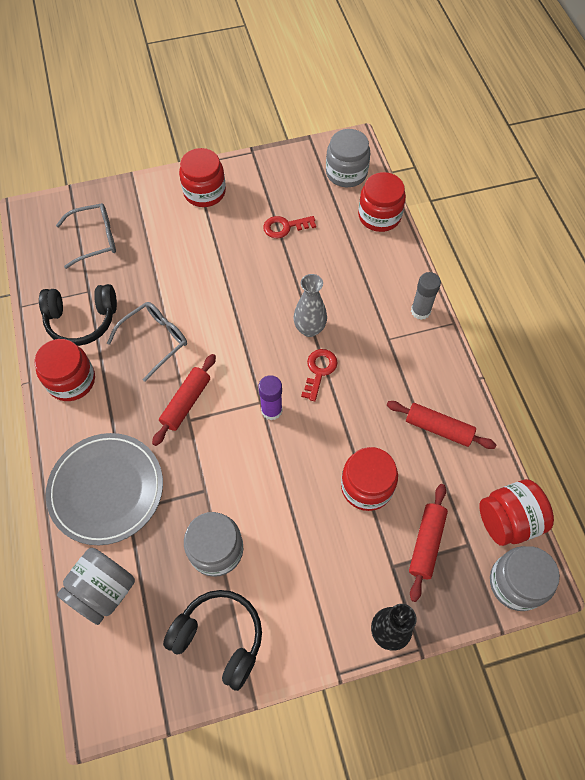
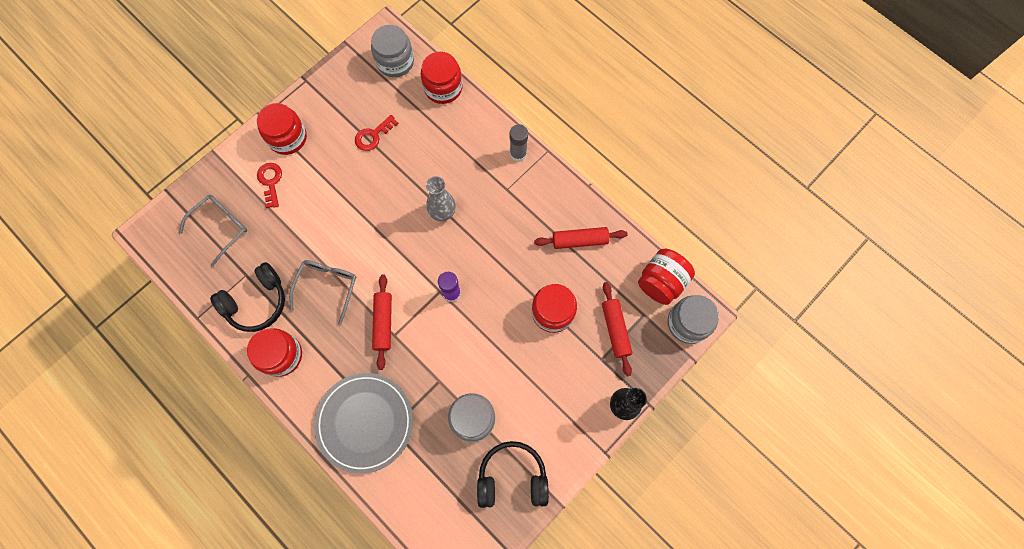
camera: 30 degrees left, 10 degrees up
(103, 590) = (410, 495): grey jar -> none
(319, 371) = (469, 243): red key -> red key (270, 182)

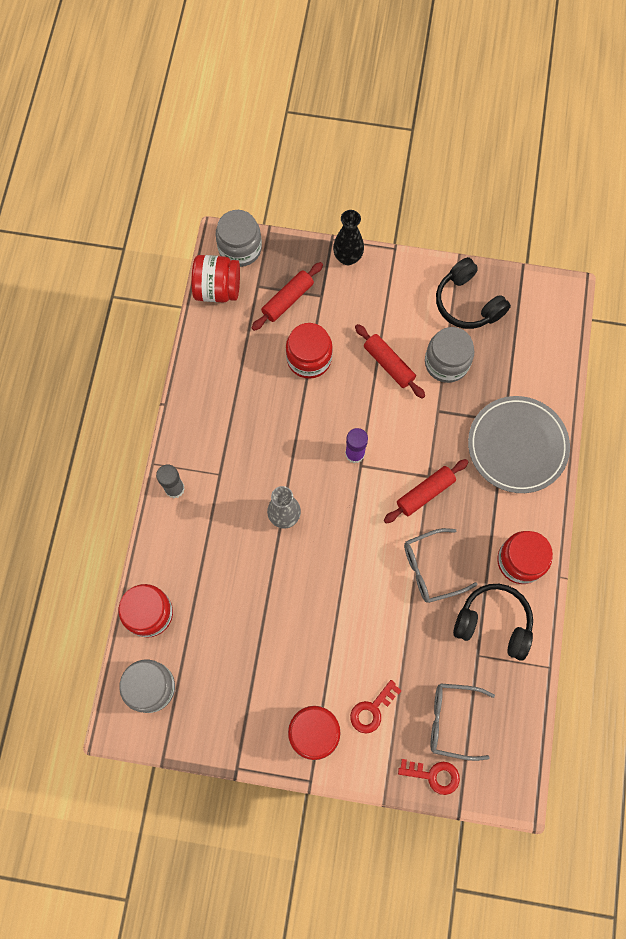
camera: 125 degrees left, 0 degrees up
(373, 136) = (251, 644): red key -> red key (433, 775)
(579, 240) = (225, 378): red rolling pin -> red rolling pin (388, 364)

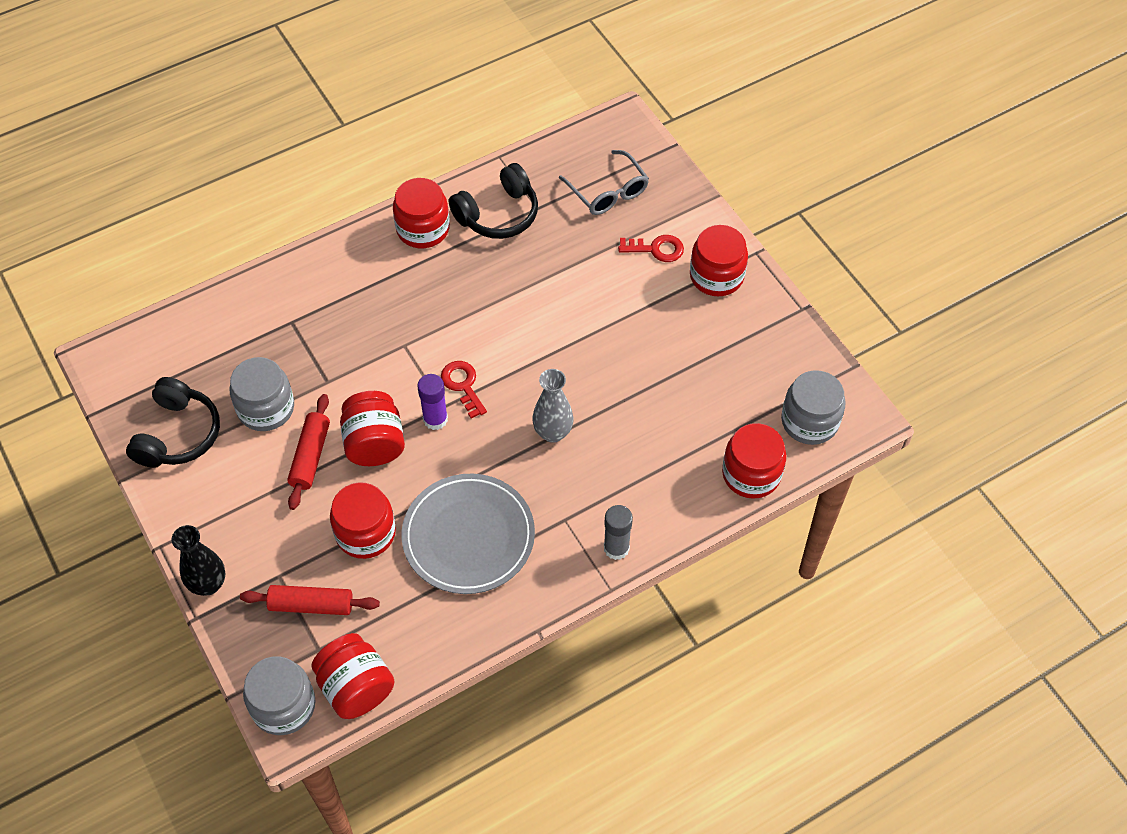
camera: 130 degrees left, 15 degrees down
(367, 406) = (374, 443): none -> red jar
(425, 493) = (423, 337): red rolling pin -> none
(431, 569) = (492, 286): grey glasses -> none
(433, 775) = (663, 177): red key -> red key (462, 385)
(493, 623) = (498, 214): black headphones -> black headphones turned 105 degrees counterclockwise
(517, 446) = (309, 297): grey plate -> grey plate (468, 536)

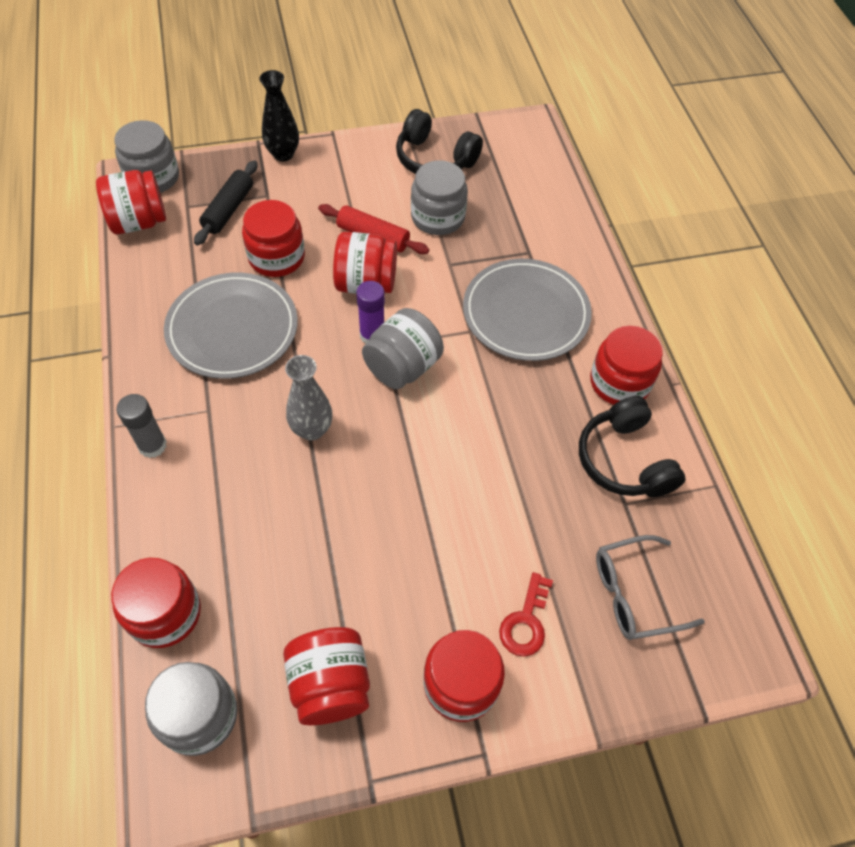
camera: 105 degrees right, 0 degrees up
(311, 605) = (228, 209): red rolling pin -> black rolling pin
(369, 308) = (526, 313): none -> grey plate
(462, 385) = (402, 367): red key -> grey jar
(752, 350) = (330, 685): none -> red jar

